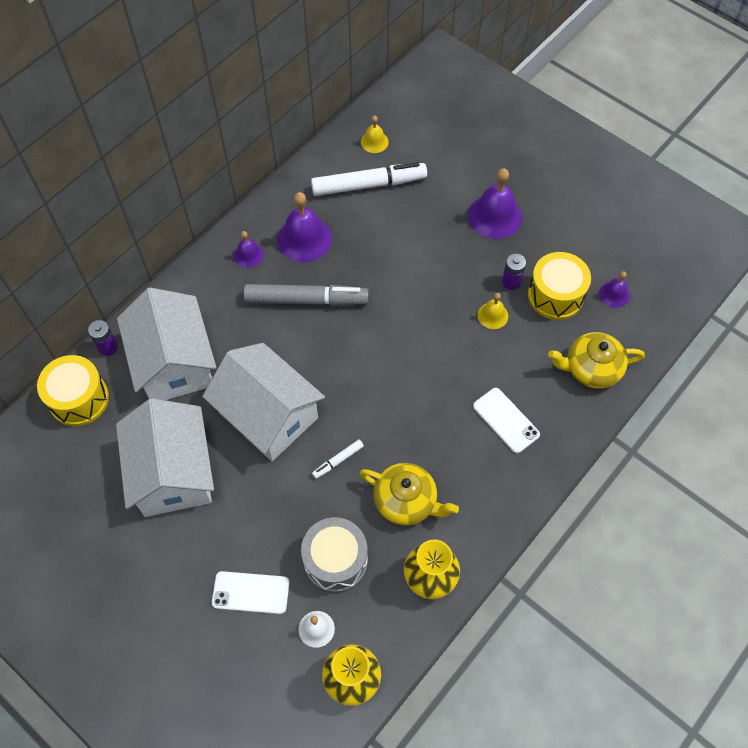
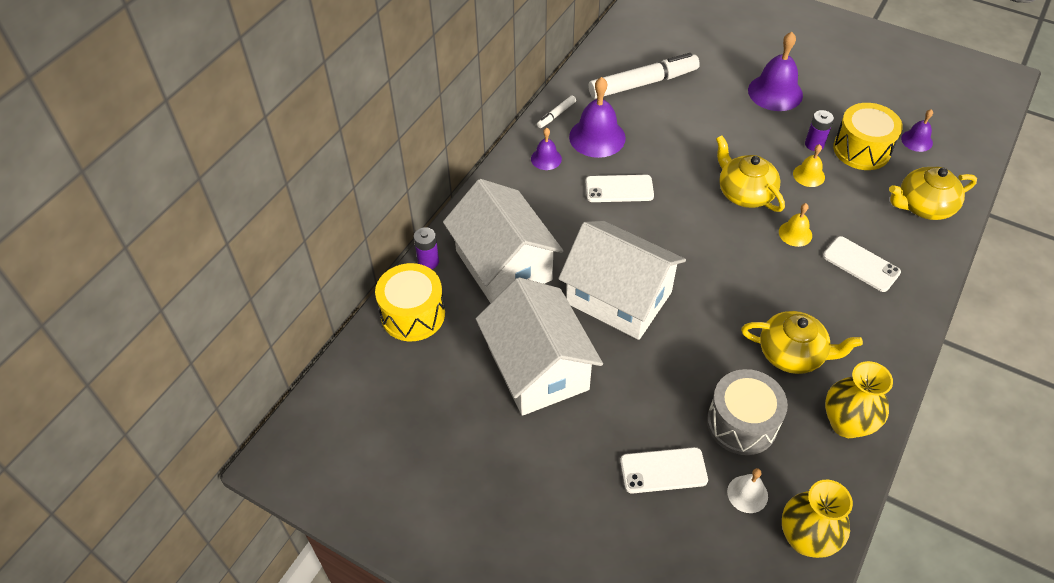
camera: 10 degrees left, 10 degrees down
(306, 300) = (619, 189): grey marker -> white phone
(338, 461) = (707, 328): white marker -> white marker (556, 115)
(374, 142) = (634, 48): yellow bell -> yellow bell (795, 233)
(424, 324) = (744, 193): none -> yellow teapot

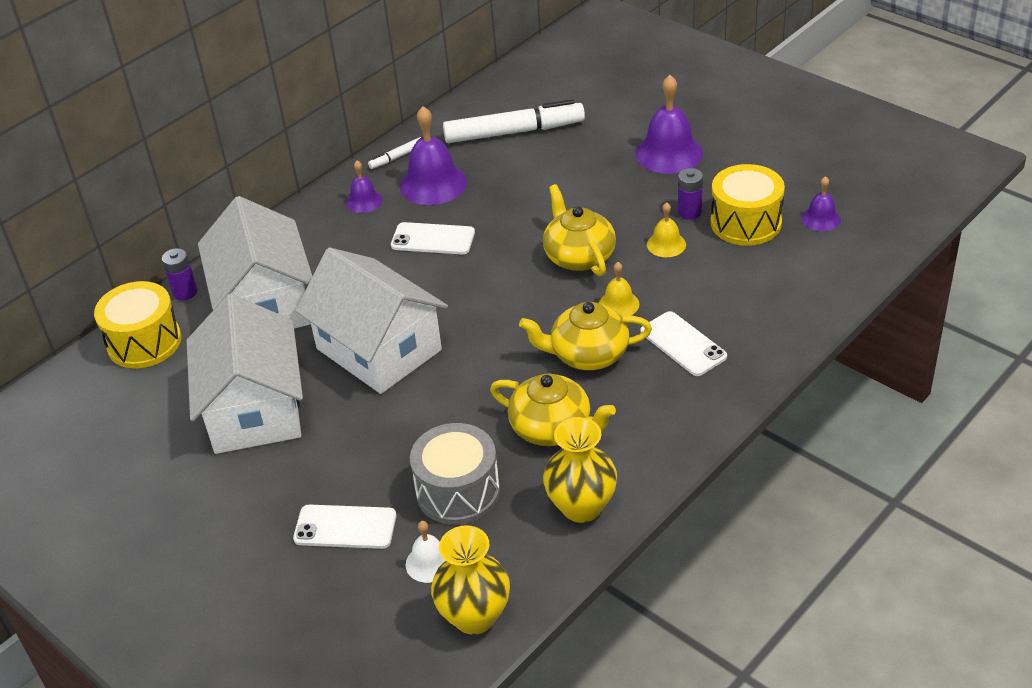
camera: 15 degrees right, 10 degrees down
(923, 206) = (793, 290): yellow teapot -> yellow teapot (588, 354)

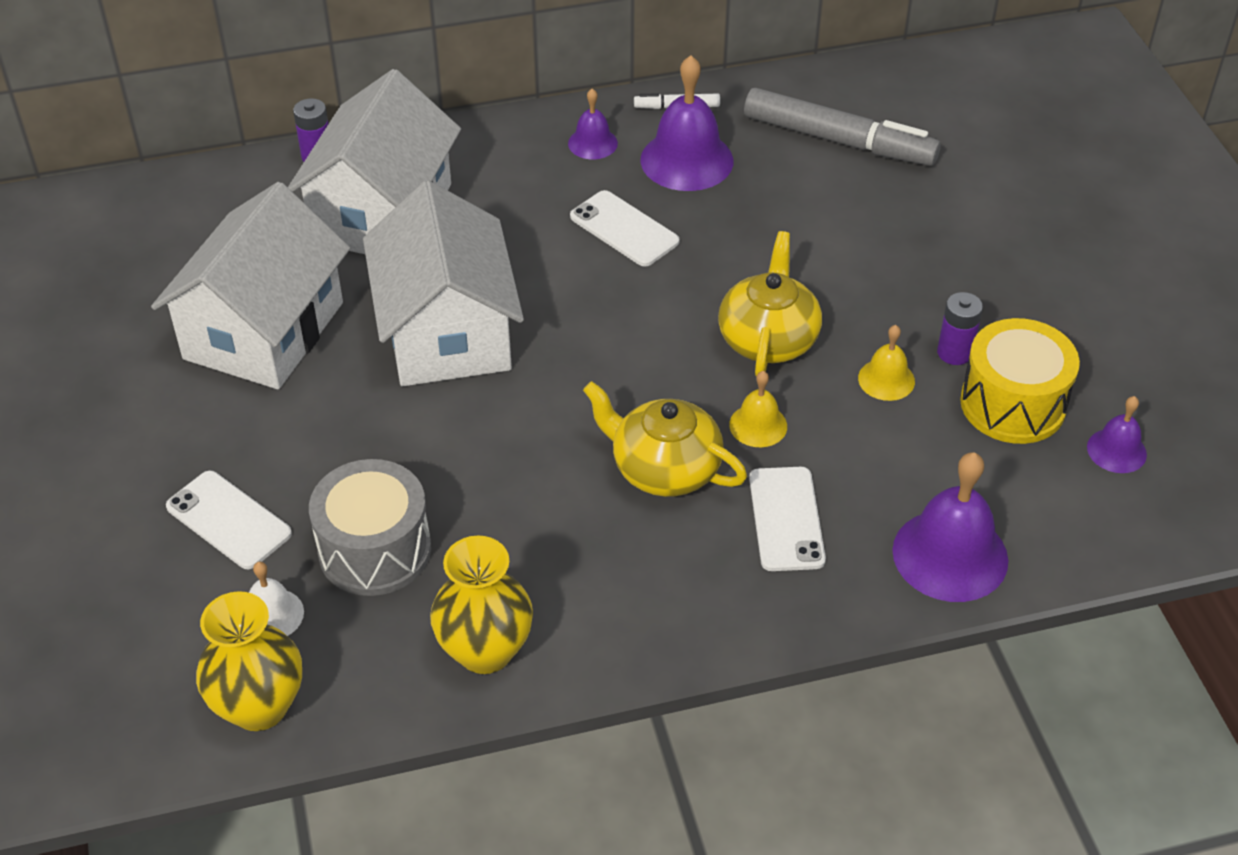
camera: 30 degrees right, 5 degrees up
(144, 342) = (229, 193): yellow drum -> none
(514, 132) = (839, 140): white marker -> grey marker
(552, 428) = (542, 536): yellow teapot -> none
(669, 153) = (1002, 261): purple bell -> purple bell (950, 555)

